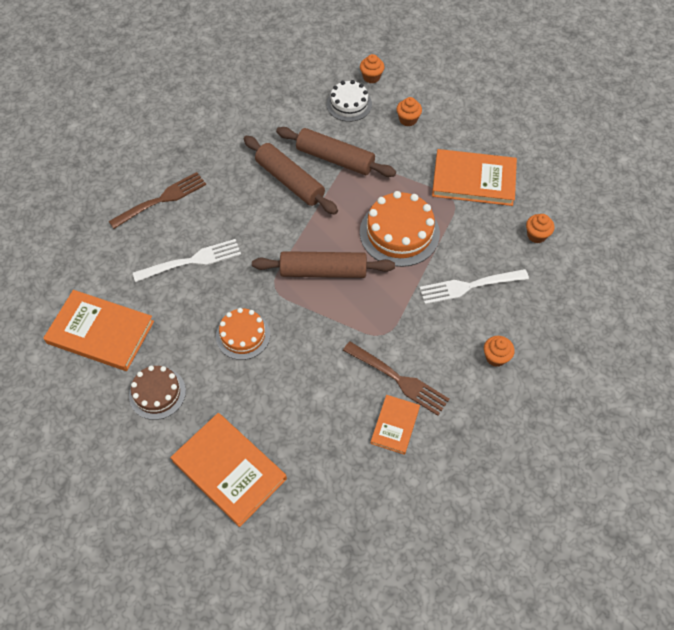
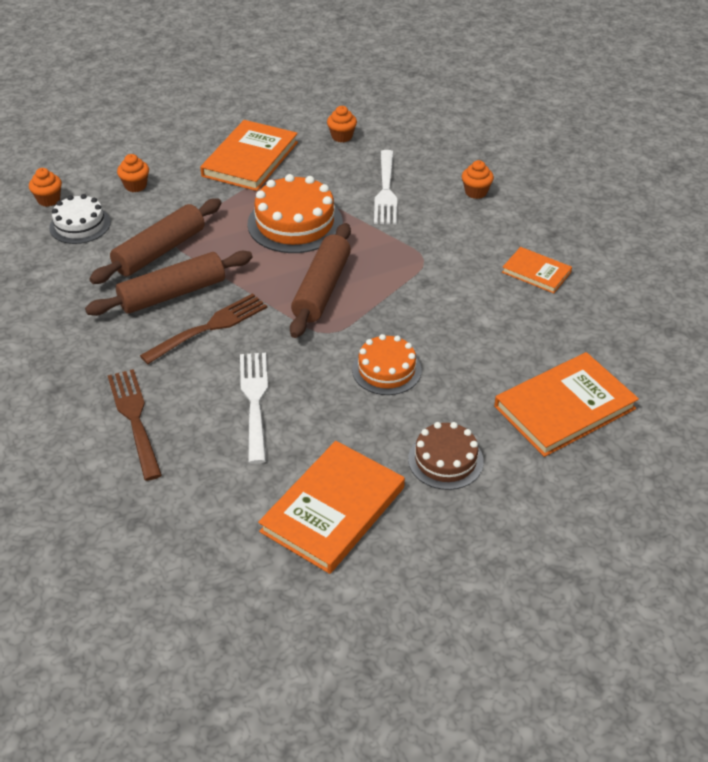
camera: 75 degrees left, 15 degrees down
(399, 379) = (483, 259): brown fork -> brown fork (209, 327)

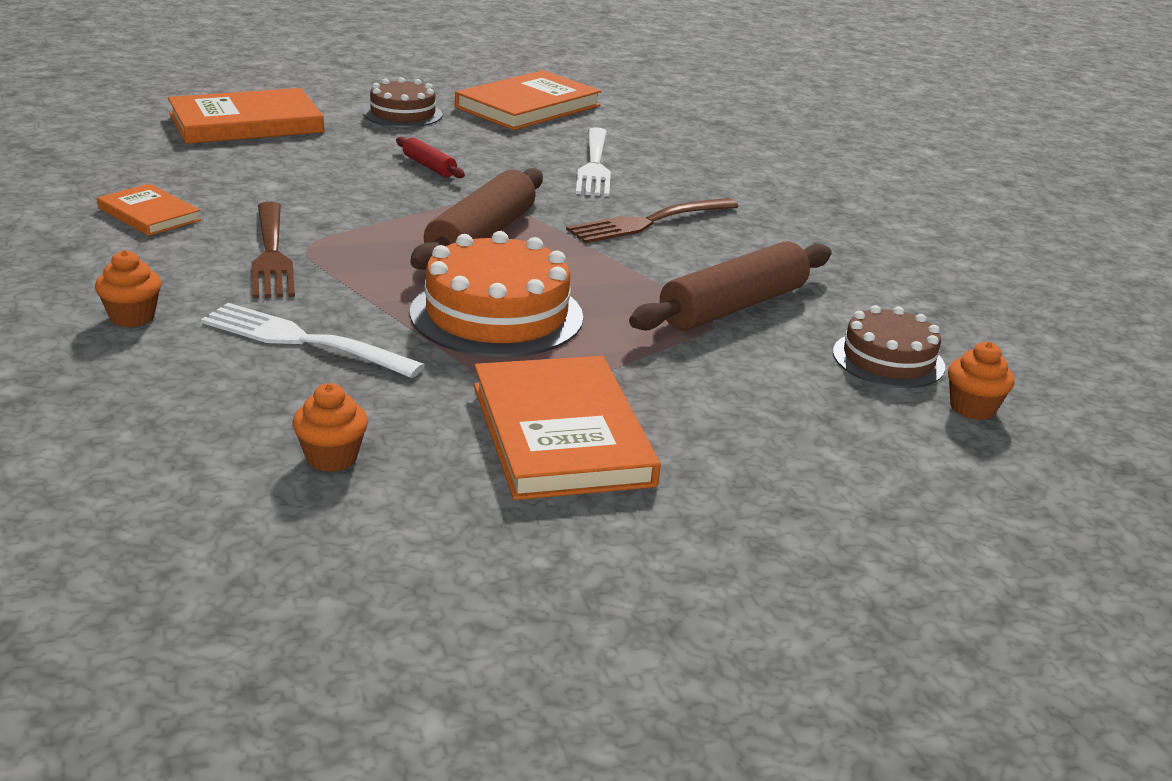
camera: 175 degrees left, 15 degrees down
(80, 225) = (888, 359): white cake -> brown cake
(135, 186) = (805, 412): orange cupcake -> none
(135, 419) = (732, 171): brown fork -> brown fork (271, 254)
(172, 294) = (704, 258): brown rolling pin -> none
(250, 159) = (561, 434): orange book -> orange book turned 45 degrees counterclockwise
(385, 191) = (303, 340): white fork -> white fork turned 75 degrees counterclockwise
(386, 370) = (429, 166): orange cake -> red rolling pin

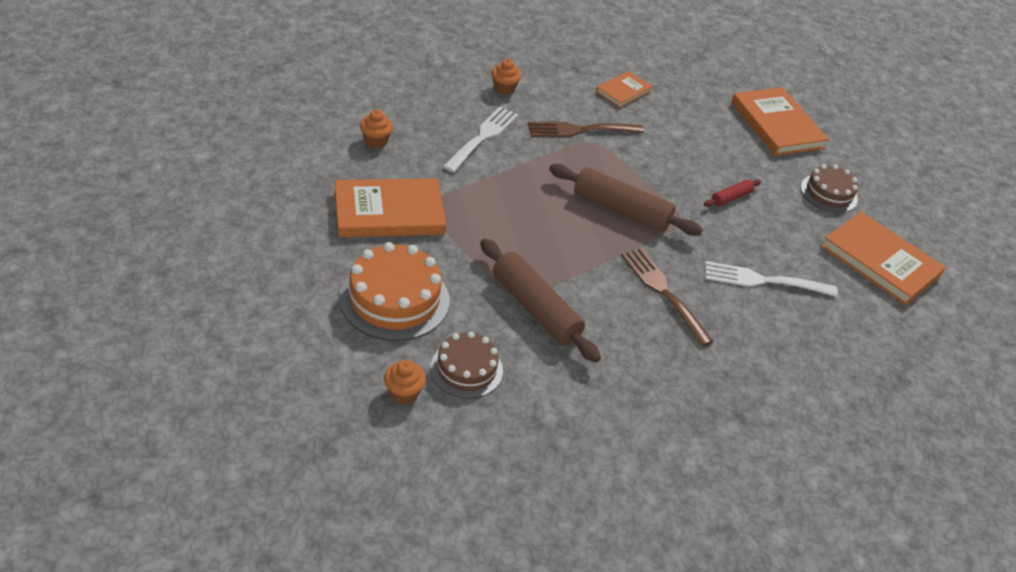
camera: 90 degrees right, 15 degrees up
(496, 314) = (516, 205): orange cake -> orange cake (394, 299)

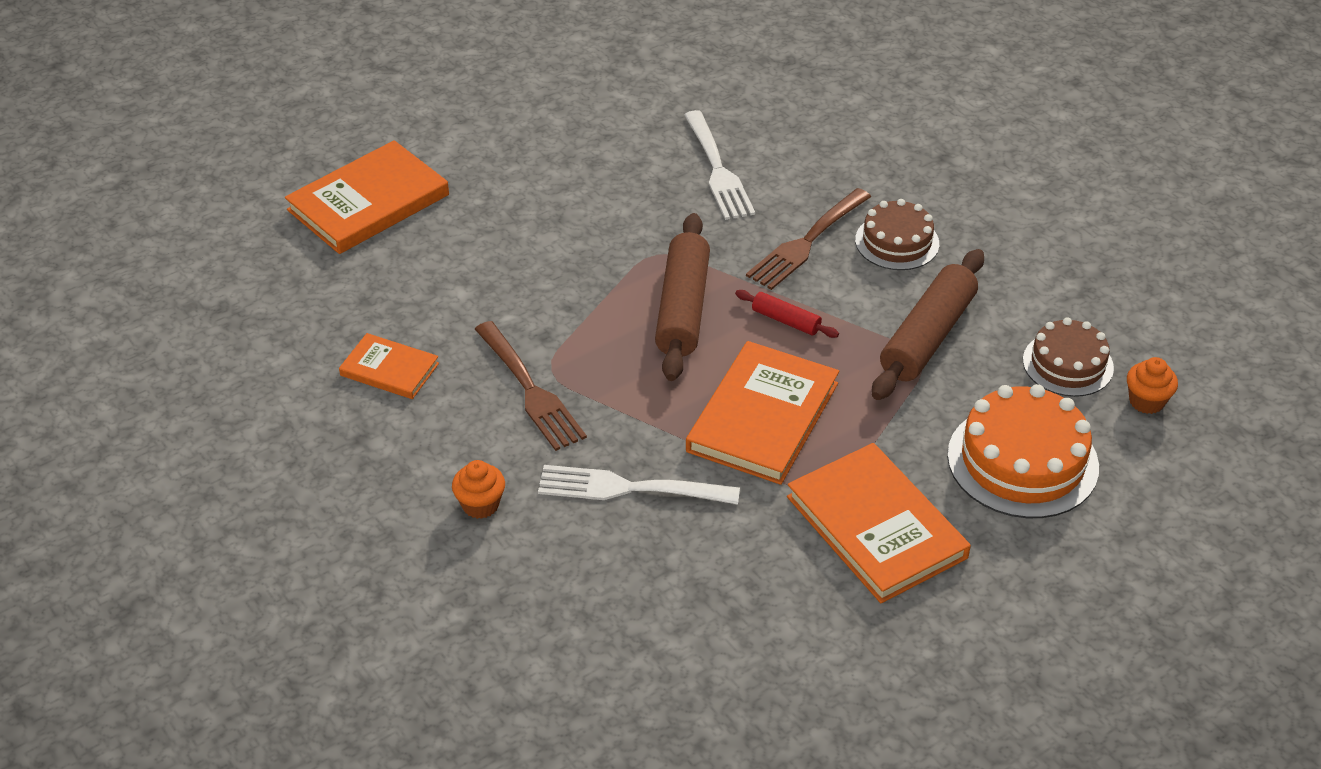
camera: 105 degrees left, 0 degrees up
(376, 141) = (734, 605): orange cupcake -> none
(730, 198) = (577, 219): red rolling pin -> red rolling pin (786, 320)
(828, 193) = (499, 139): brown cake -> brown cake (897, 242)
(880, 261) = (605, 89): orange book -> orange book (762, 417)

